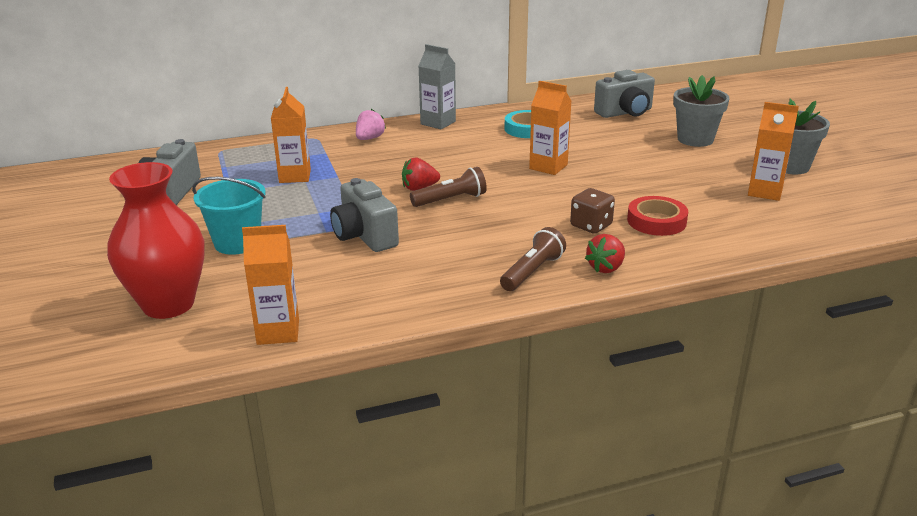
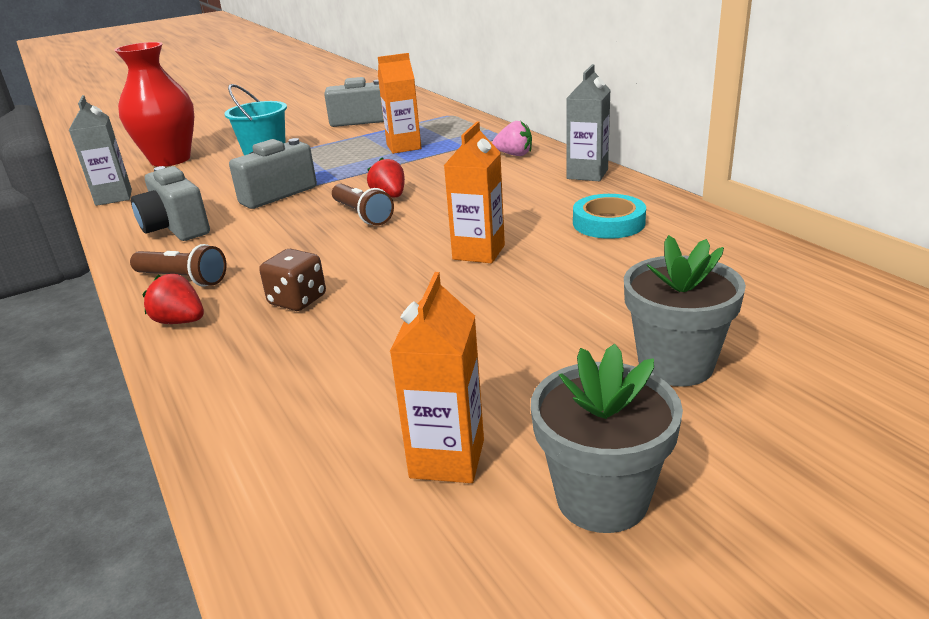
camera: 80 degrees right, 0 degrees up
(278, 332) = (114, 197): orange carton -> grey carton
(625, 112) = (753, 285): grey camera -> grey camera (176, 228)
(656, 221) = (312, 347): red tape -> none

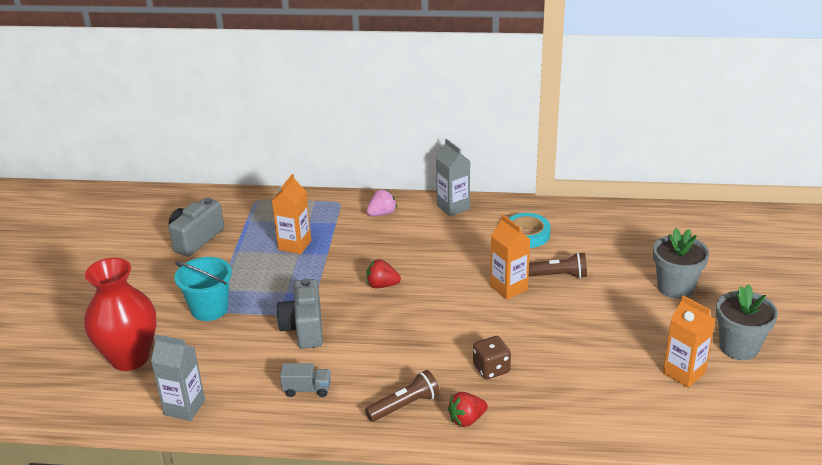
camera: 55 degrees left, 5 degrees up
(176, 228) = (307, 389): grey camera -> grey truck
(362, 215) = (398, 306): brown flashlight -> brown flashlight (556, 275)

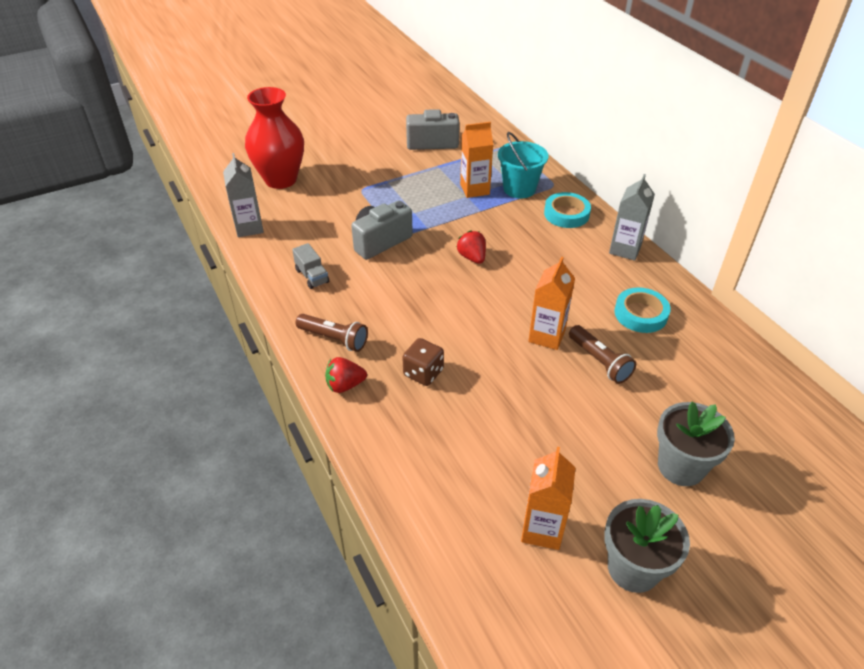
camera: 55 degrees right, 10 degrees up
(209, 309) = (361, 187): turquoise bucket -> turquoise bucket (519, 189)
(382, 214) = (566, 214): pink strawberry -> turquoise tape
(466, 419) = (345, 385): red strawberry -> red strawberry turned 45 degrees counterclockwise

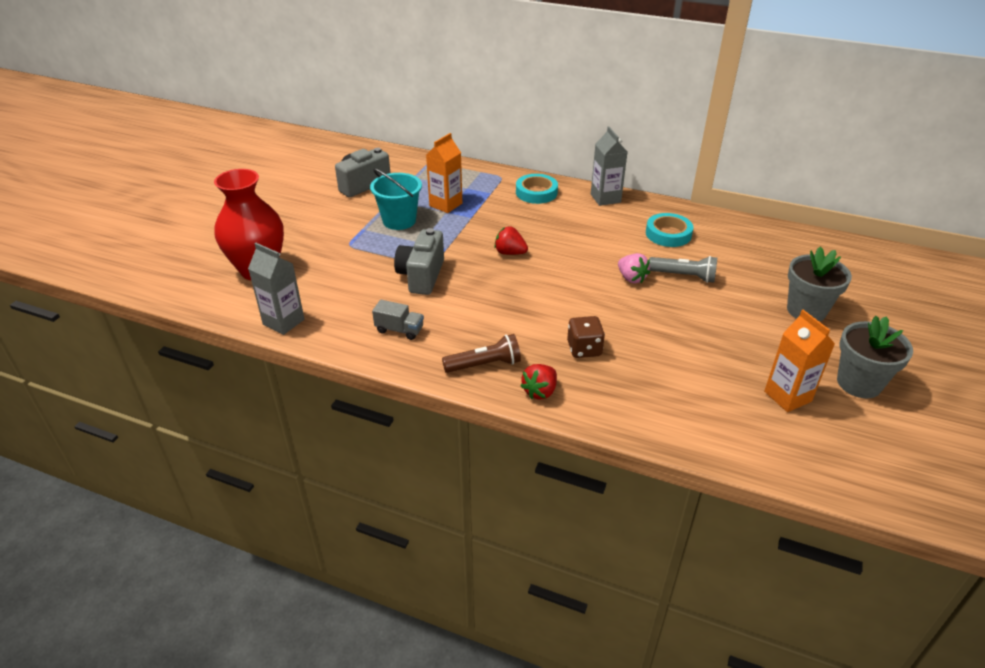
camera: 40 degrees left, 5 degrees down
(519, 189) = (479, 190): turquoise bucket -> turquoise bucket (399, 221)
(546, 336) = (631, 278): orange carton -> pink strawberry
(599, 361) = (684, 276): brown flashlight -> grey flashlight

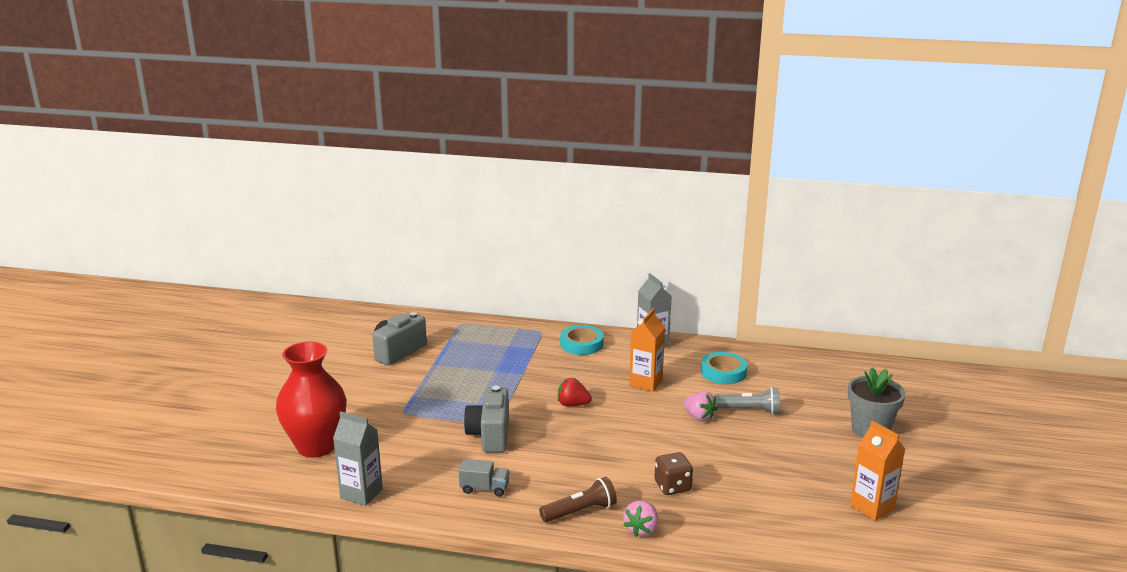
camera: 10 degrees left, 15 degrees down
(399, 221) = (449, 384): turquoise bucket -> none
(445, 205) = (492, 364): orange carton -> orange carton (645, 383)
(540, 391) = (641, 529): red strawberry -> pink strawberry
(859, 383) = (932, 489): grey flower pot -> none

